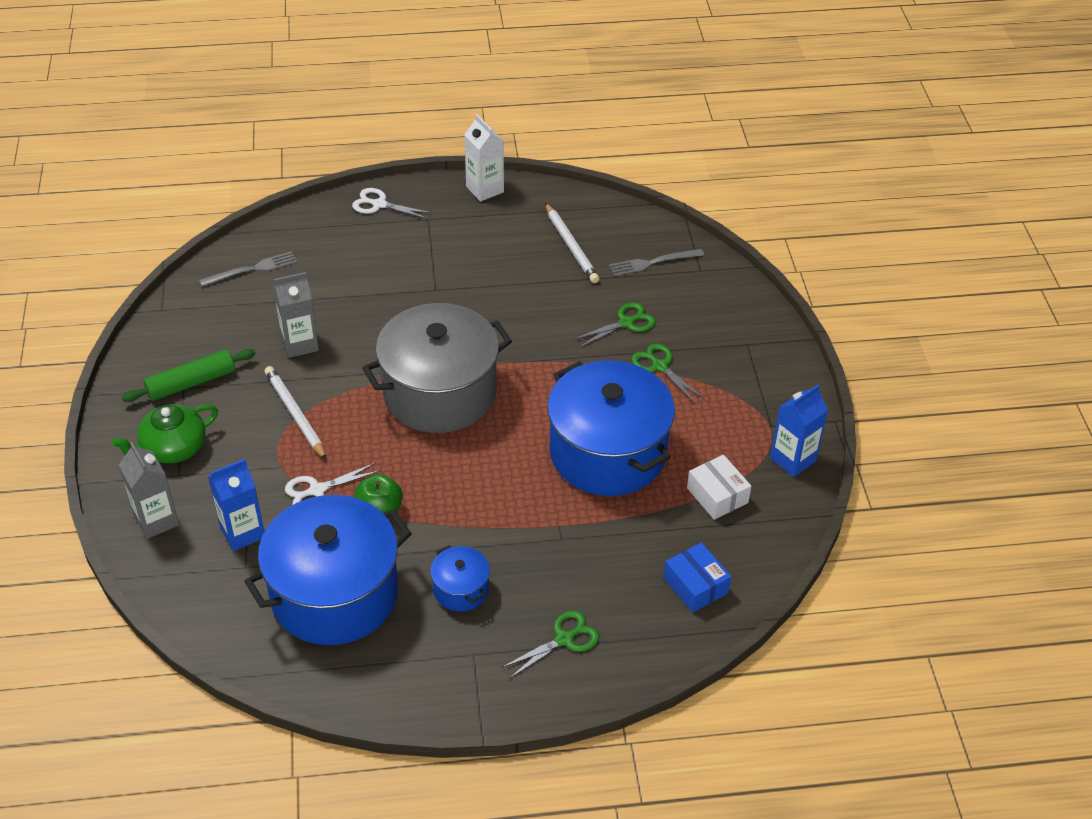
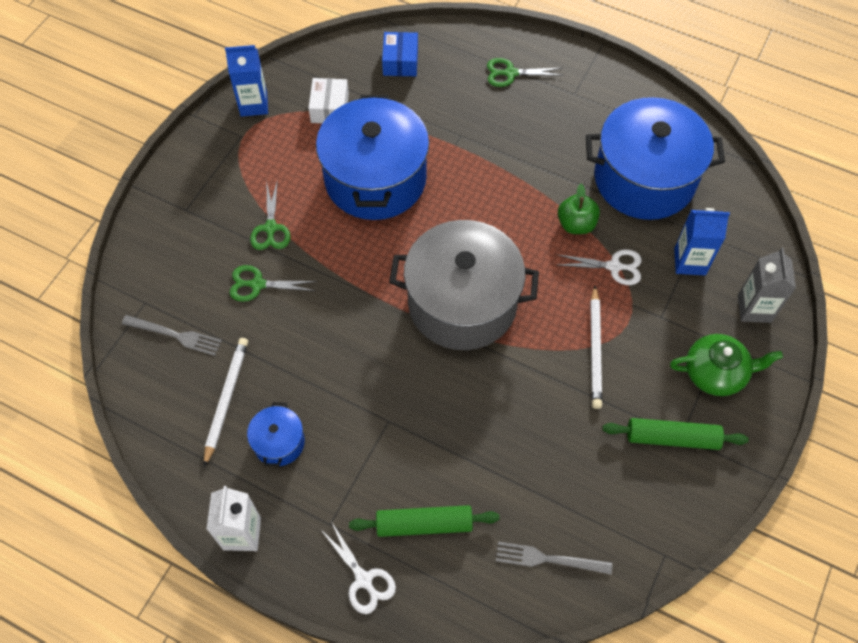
camera: 145 degrees left, 15 degrees up
(300, 344) = (551, 427): grey carton -> none
(359, 248) = (424, 524): none -> green rolling pin
(461, 589) = (555, 137): blue pot -> blue pot (279, 442)

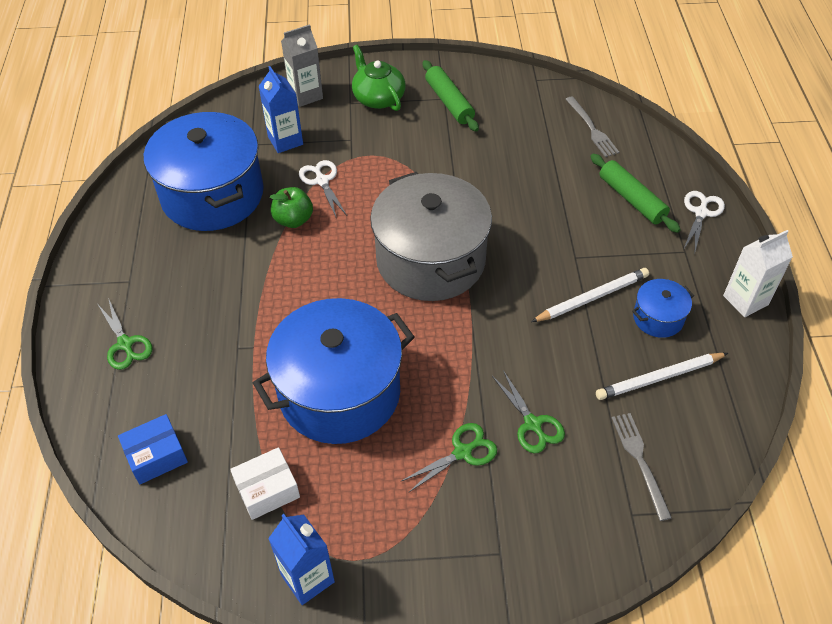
camera: 120 degrees left, 10 degrees down
(595, 349) = (409, 164): white pencil -> white pencil (592, 298)

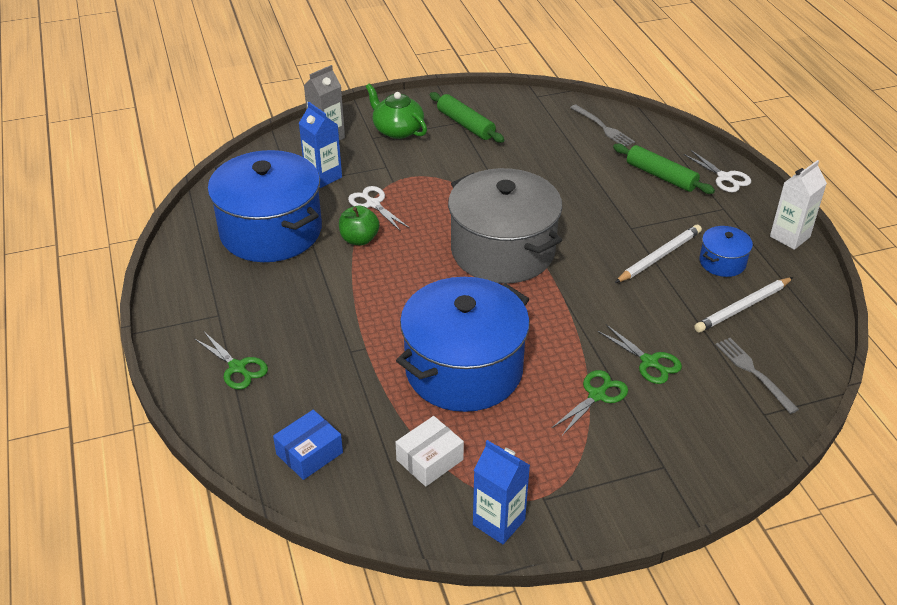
camera: 15 degrees left, 10 degrees down
(701, 213) = (724, 177): white scissors -> white scissors turned 135 degrees clockwise

